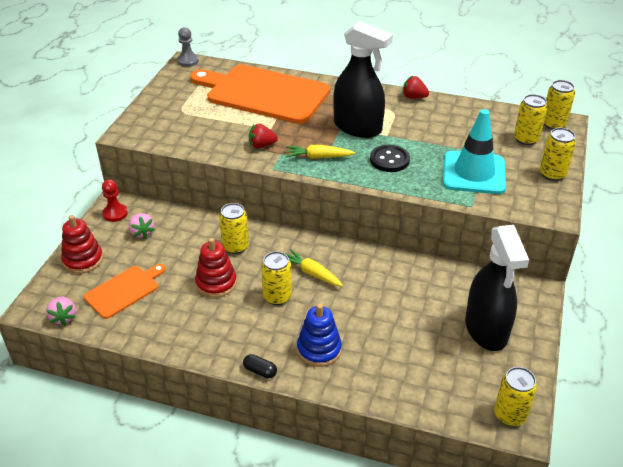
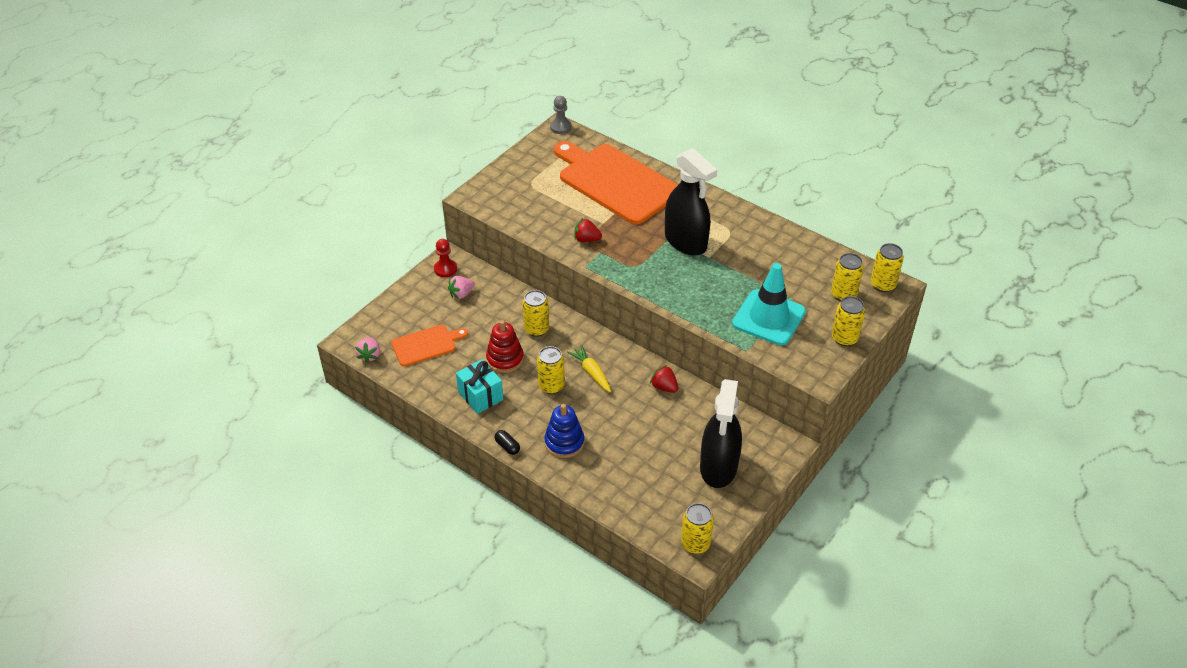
camera: 20 degrees right, 5 degrees up
(83, 260) = (402, 307): red stacking toy -> none
(142, 232) = (461, 294): pink strawberry -> pink strawberry turned 60 degrees clockwise
(206, 326) = (480, 396): none -> turquoise gift
(318, 157) = (632, 264): yellow carrot -> none
(389, 160) = (696, 284): black button -> none
(414, 97) = (760, 220): red strawberry -> red strawberry (664, 387)

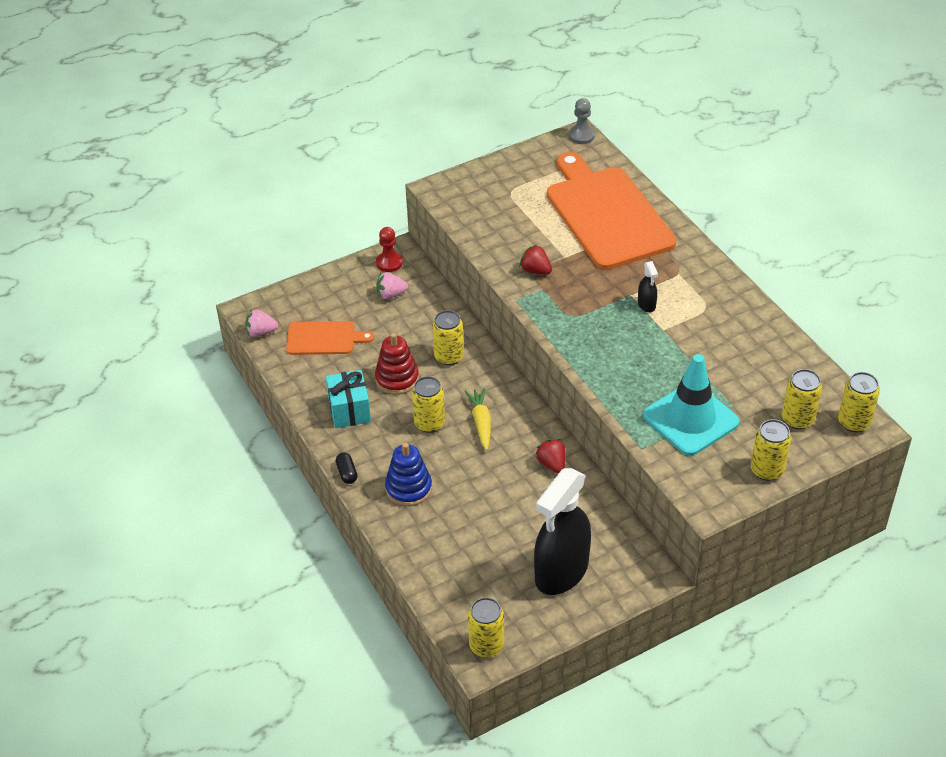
camera: 25 degrees right, 0 degrees up
(369, 355) = (261, 332): pink strawberry -> pink strawberry turned 60 degrees clockwise
(686, 242) = (646, 304): black spray bottle -> black spray bottle, size x0.41

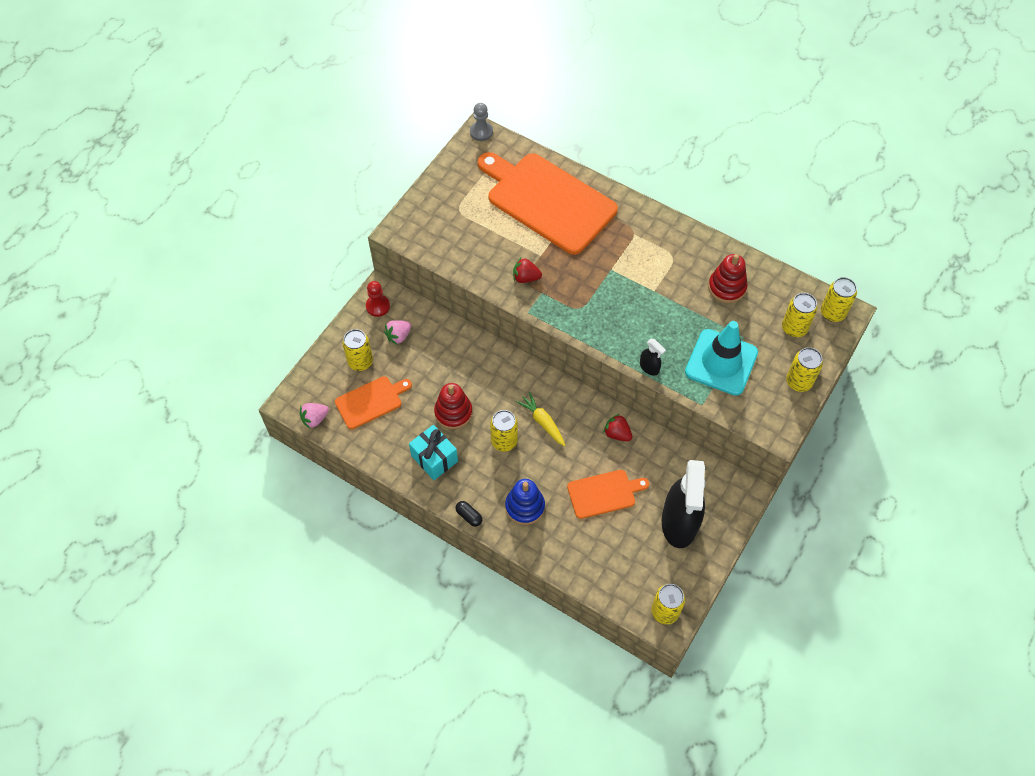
camera: 30 degrees left, 15 degrees up
(449, 356) = (481, 373): yellow can -> yellow can (360, 362)
(499, 511) = (604, 493): none -> orange cutting board
(646, 304) = (628, 273): black spray bottle -> black spray bottle (649, 367)
(746, 355) = (727, 287): none -> red stacking toy

